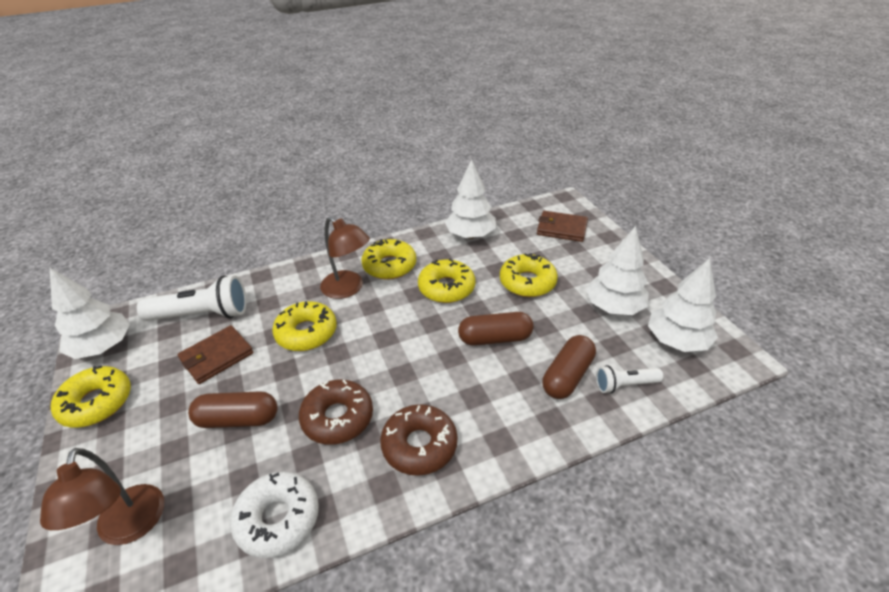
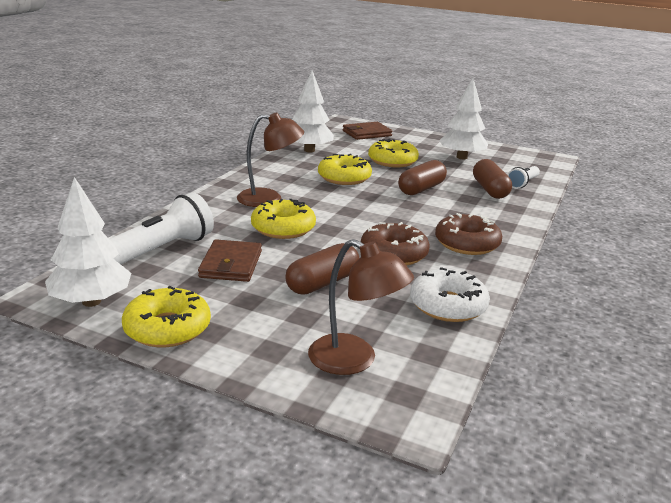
camera: 45 degrees left, 15 degrees down
(389, 266) = (278, 179): yellow donut -> none
(676, 341) = (516, 160): white tree -> none

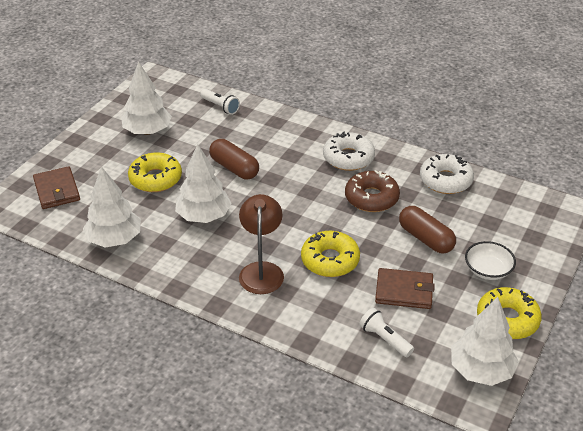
camera: 85 degrees left, 15 degrees up
(161, 250) = (384, 339): white flashlight -> white flashlight, size x0.55
(262, 322) = (488, 270): none -> white bowl
(344, 178) = (203, 216): yellow donut -> white tree
(354, 360) = (521, 228): brown lamp -> none
(467, 243) = (348, 158): brown donut -> white donut
(490, 190) = (236, 128): brown capsule -> none

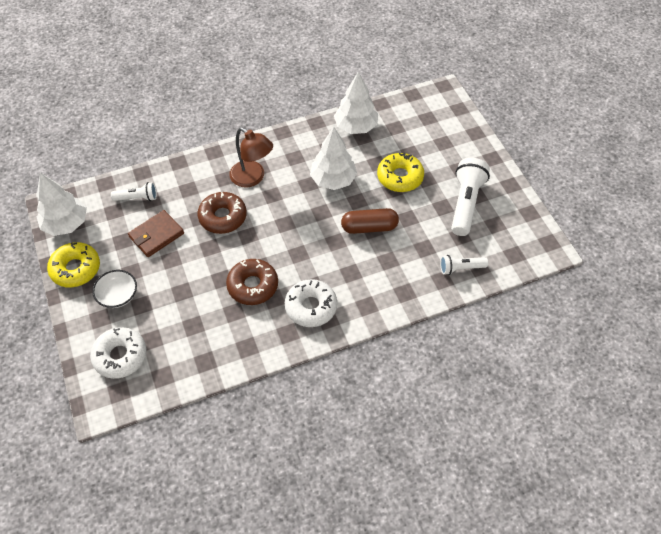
camera: 130 degrees right, 15 degrees up
(57, 190) = (436, 123): brown wallet -> none
(147, 131) = (465, 203): white tree -> white flashlight
(330, 260) = (223, 217): yellow donut -> brown donut
(425, 238) = (181, 284): brown capsule -> none
(445, 180) = (219, 351): white donut -> white donut (120, 356)

